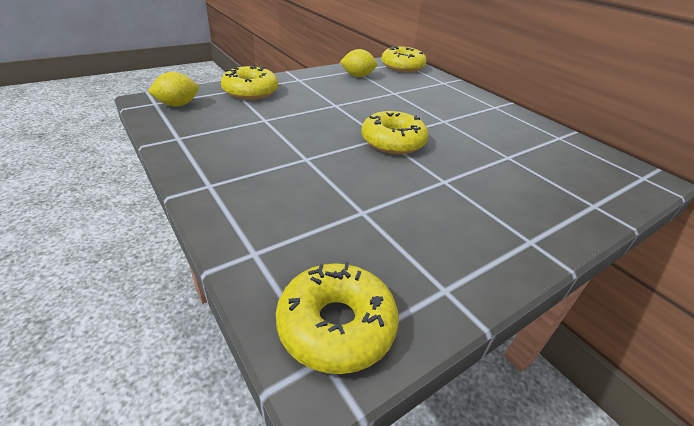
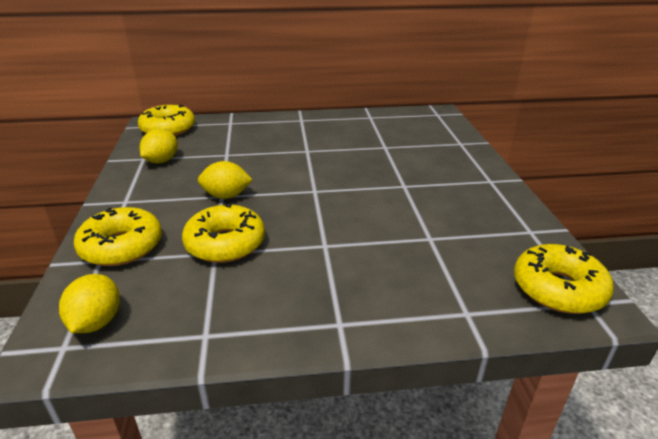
camera: 60 degrees left, 5 degrees down
(337, 106) = (226, 196): none -> yellow lemon
(393, 142) = (326, 187): yellow donut -> yellow donut (225, 243)

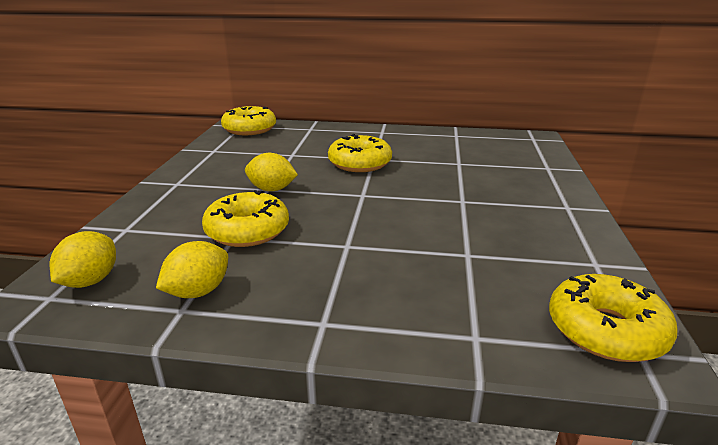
camera: 15 degrees right, 5 degrees down
(121, 246) = (151, 220): yellow donut -> yellow donut (360, 163)
(161, 161) = (228, 154): yellow lemon -> yellow lemon (198, 292)

